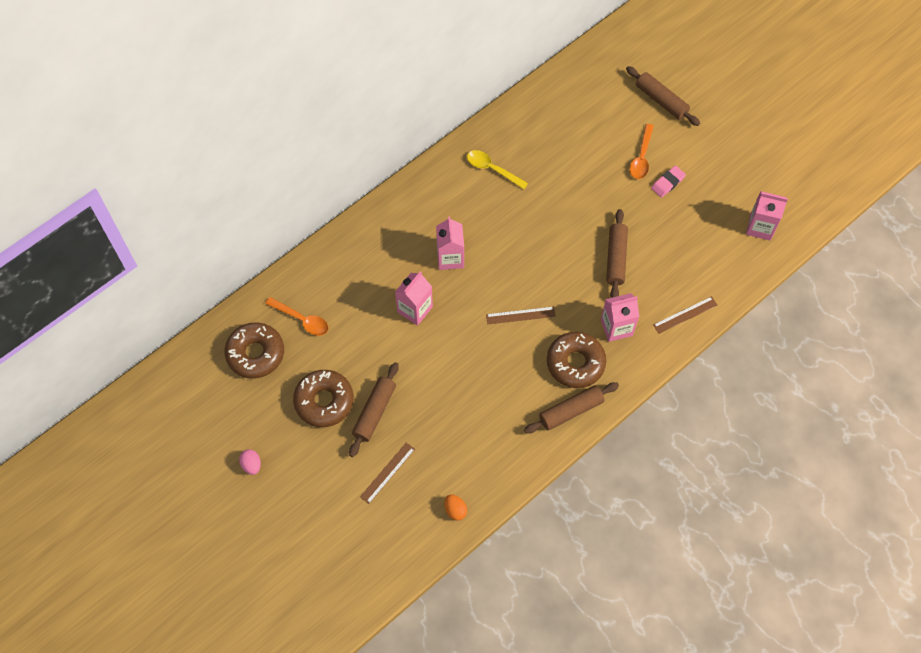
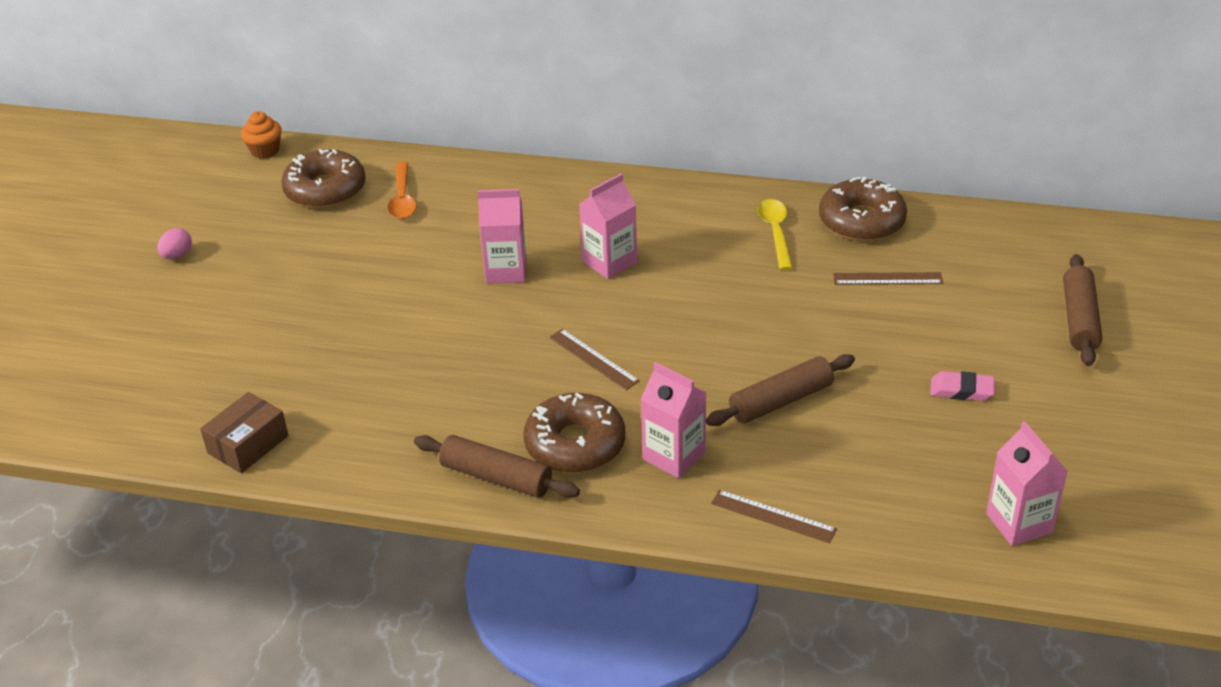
camera: 55 degrees right, 25 degrees down
(181, 363) = (265, 150): none -> orange cupcake
(324, 401) = (309, 265): brown donut -> brown donut (861, 221)
(374, 412) = (330, 309): brown rolling pin -> none
(387, 473) = (254, 361): brown ruler -> brown ruler (887, 279)
(455, 510) = (248, 444): orange egg -> brown box
(641, 157) = (966, 346): orange spoon -> none

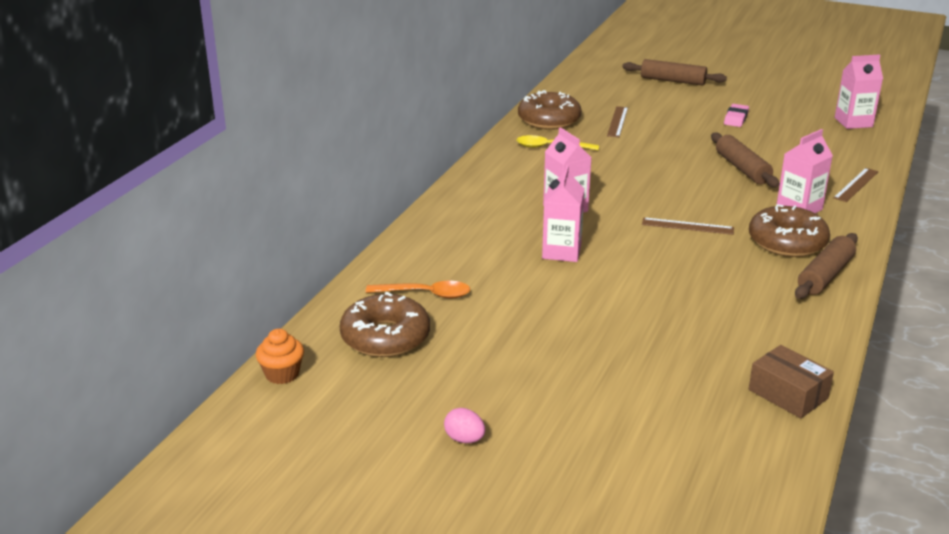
camera: 80 degrees left, 10 degrees down
(593, 359) = (687, 226): brown ruler -> brown ruler turned 45 degrees clockwise

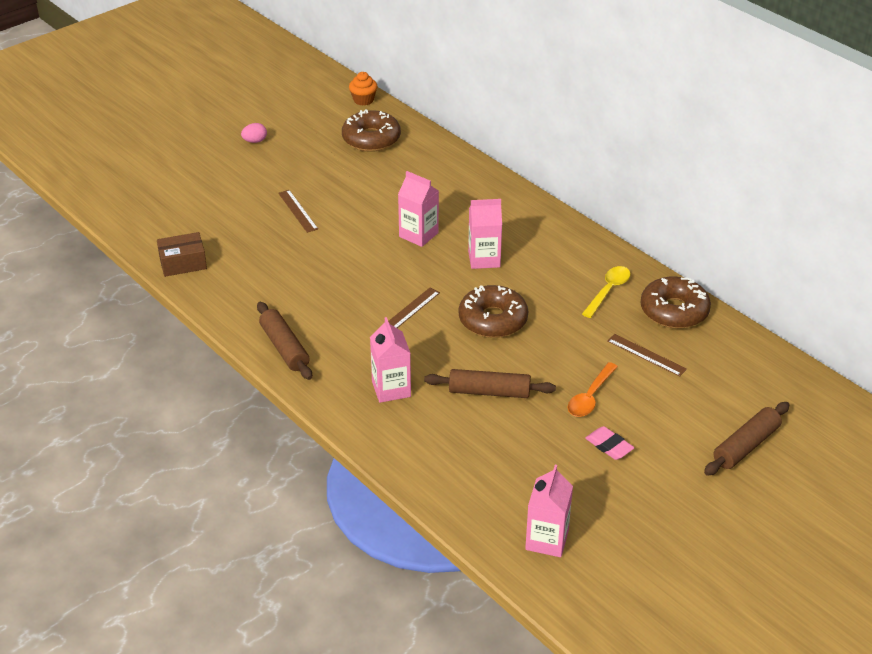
camera: 115 degrees right, 10 degrees up
(425, 294) = (408, 164): orange spoon -> orange spoon (590, 397)
(787, 242) = (345, 353): brown donut -> brown donut (493, 320)
(856, 184) = (407, 452): brown ruler -> brown ruler (298, 211)

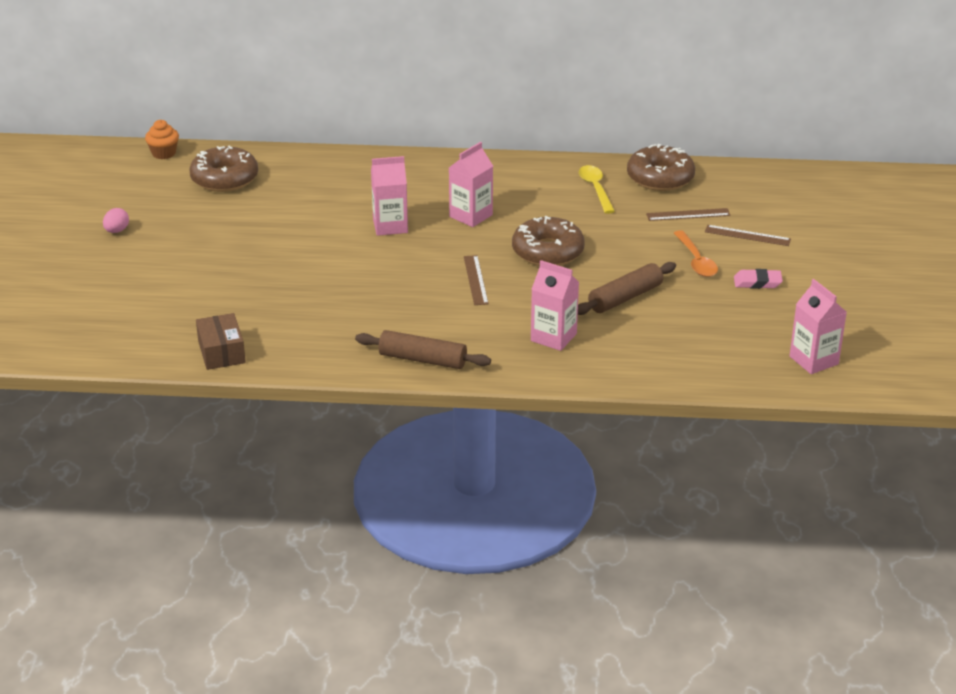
camera: 45 degrees left, 5 degrees down
(183, 263) = (221, 352): brown box -> brown box turned 45 degrees counterclockwise
(298, 211) = (255, 261): brown ruler -> brown ruler (747, 235)
(746, 446) = (835, 232): brown rolling pin -> none

